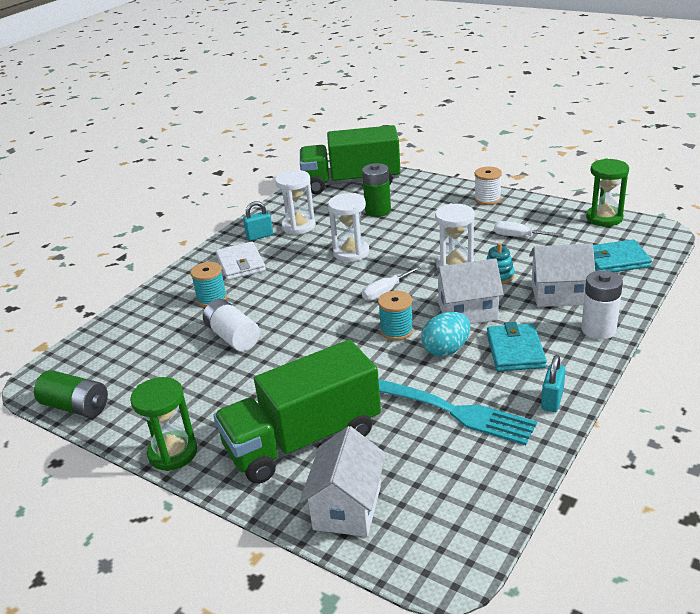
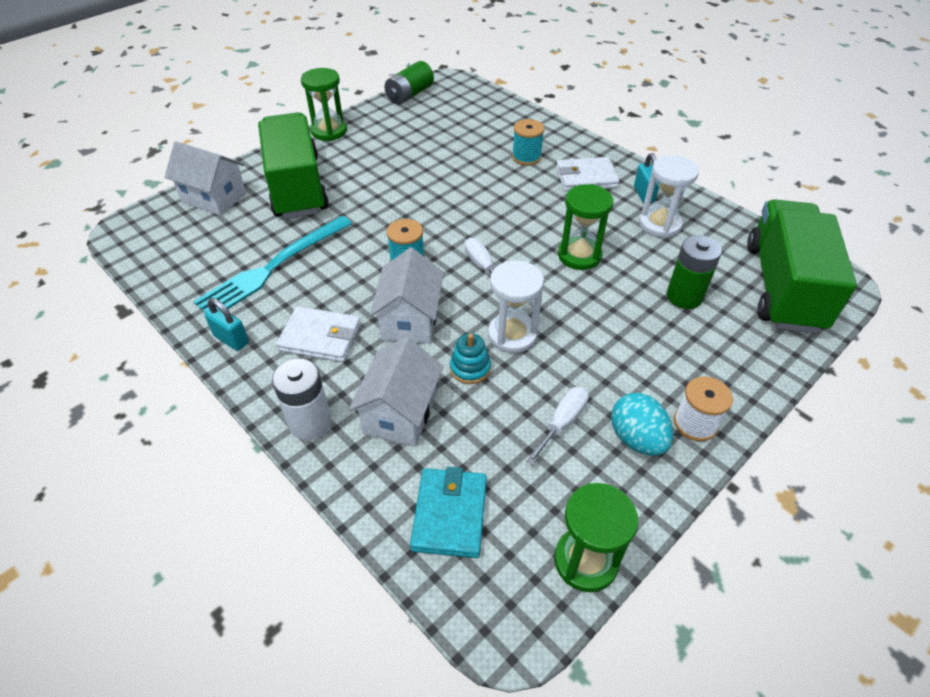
camera: 100 degrees right, 15 degrees up
(233, 337) = (456, 164): white battery -> none
(351, 253) = (579, 255): white hourglass -> green hourglass
(446, 349) = (355, 288): turquoise egg -> turquoise egg (637, 439)
(515, 351) = (320, 337): turquoise wallet -> white wallet

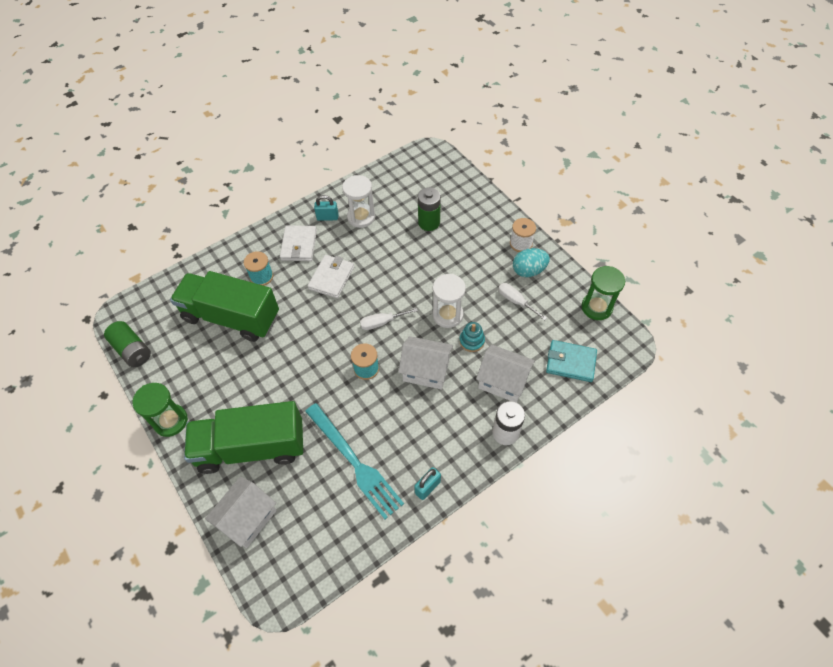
camera: 80 degrees left, 10 degrees up
(320, 337) = (434, 427): white wallet -> white wallet (331, 278)
(579, 255) = (382, 266): green hourglass -> none
(782, 287) = (429, 176): green truck -> green truck (231, 317)

